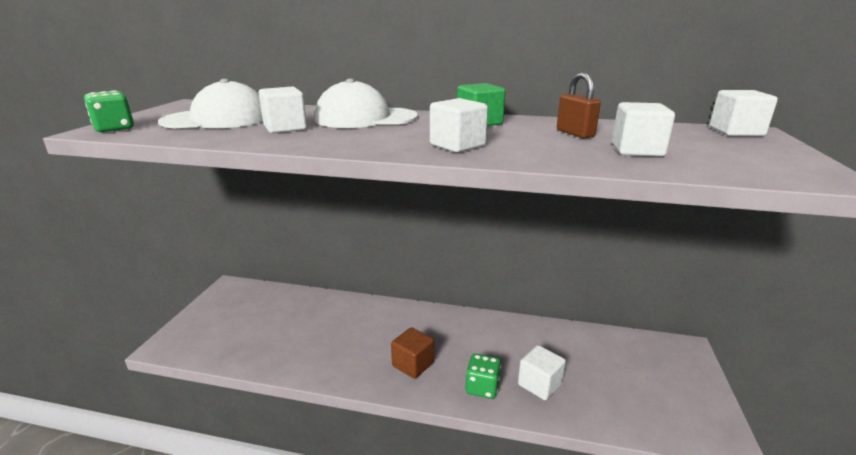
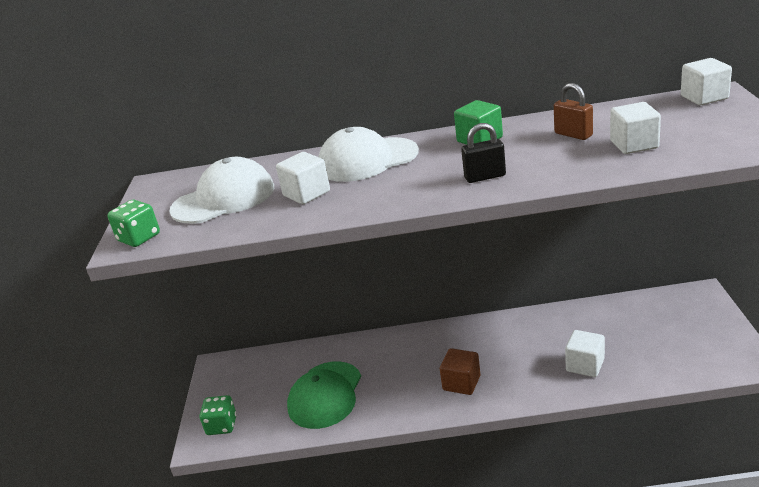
camera: 10 degrees left, 5 degrees up
(291, 337) = (325, 395): none -> green cap
(457, 145) = (485, 177): white cube -> black padlock
(482, 387) = (536, 383): green dice -> green dice (222, 425)

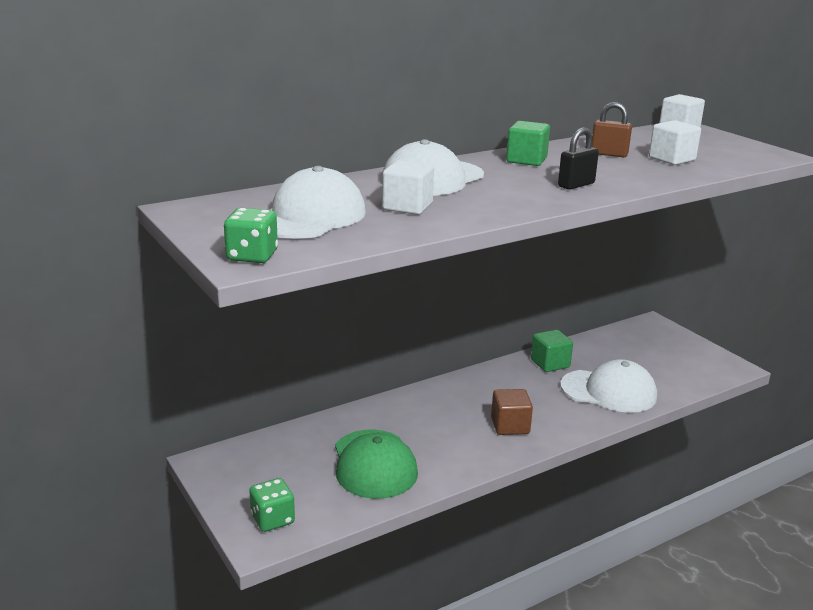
camera: 35 degrees left, 5 degrees down
(552, 324) = (550, 363): none -> green cube
(585, 365) = (609, 391): white cube -> white cap

